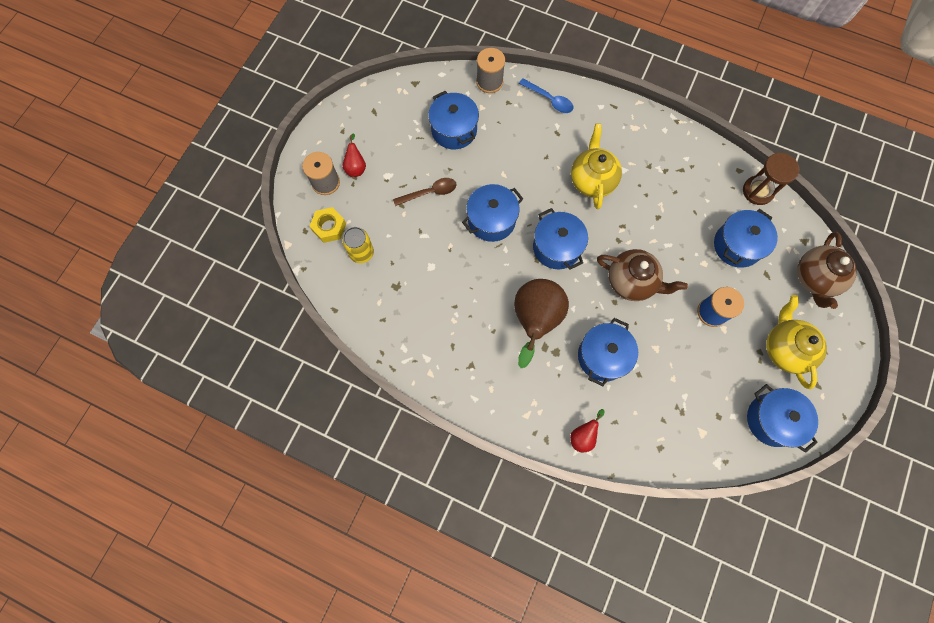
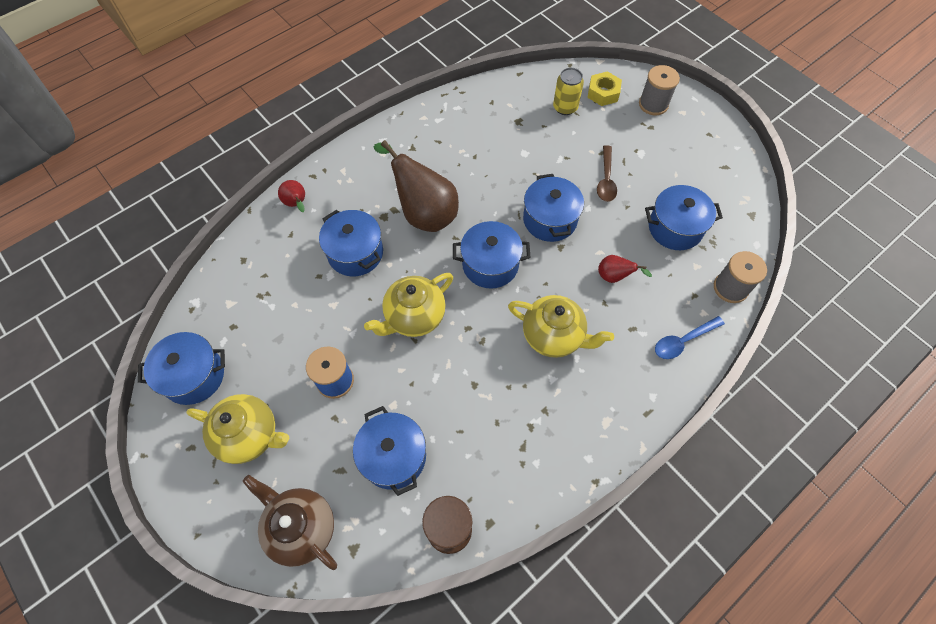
camera: 115 degrees right, 10 degrees down
(356, 167) = (661, 131): red pear -> red pear (614, 277)
(632, 282) = (414, 317): brown teapot -> yellow teapot

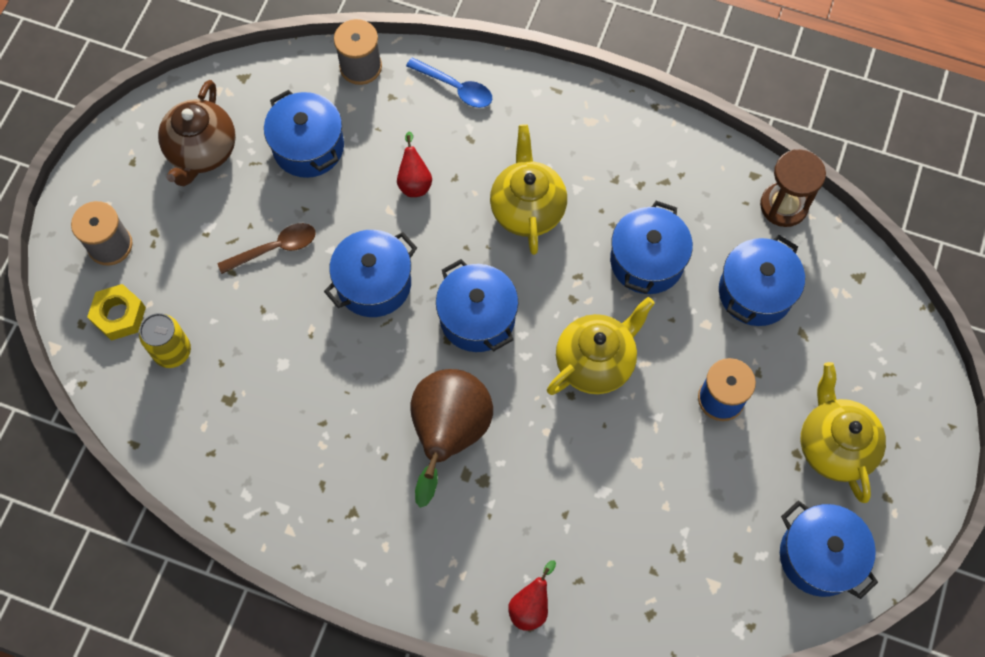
camera: 120 degrees left, 5 degrees up
(301, 528) = (875, 334): brown teapot -> brown teapot (202, 152)
(355, 253) = (556, 481): blue pot -> blue pot (647, 261)
(414, 317) = (596, 362): yellow teapot -> yellow teapot turned 60 degrees counterclockwise

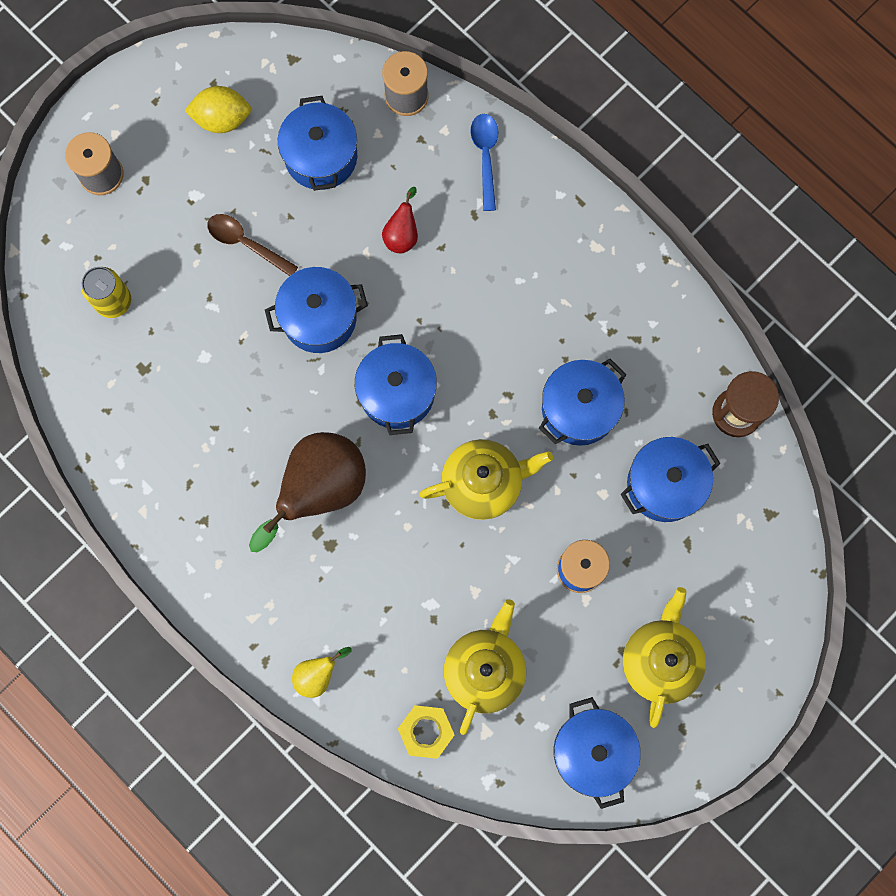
camera: 25 degrees right, 10 degrees up
(119, 315) = (81, 246): yellow nut -> yellow nut (426, 731)
(202, 152) = (222, 119): brown teapot -> yellow lemon
(275, 248) = (246, 243): brown spoon -> brown spoon turned 150 degrees counterclockwise
(455, 88) = (485, 157): blue spoon -> blue spoon turned 150 degrees counterclockwise
(527, 209) = (493, 308): yellow teapot -> yellow teapot (485, 669)
(531, 606) = (318, 675): red pear -> yellow pear

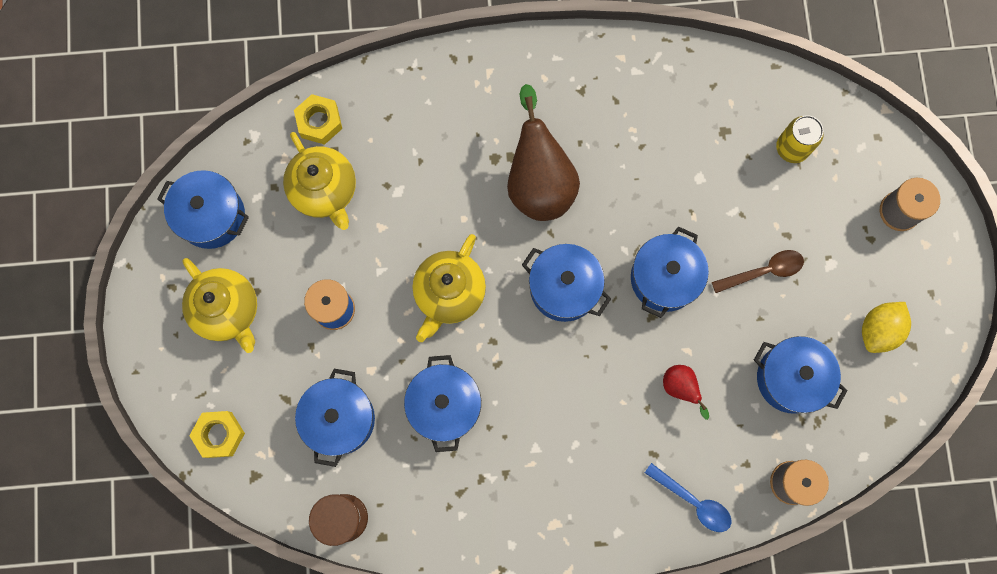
camera: 130 degrees right, 0 degrees up
(318, 675) = (416, 83): yellow pear -> none
(764, 573) = (219, 434): none -> yellow nut

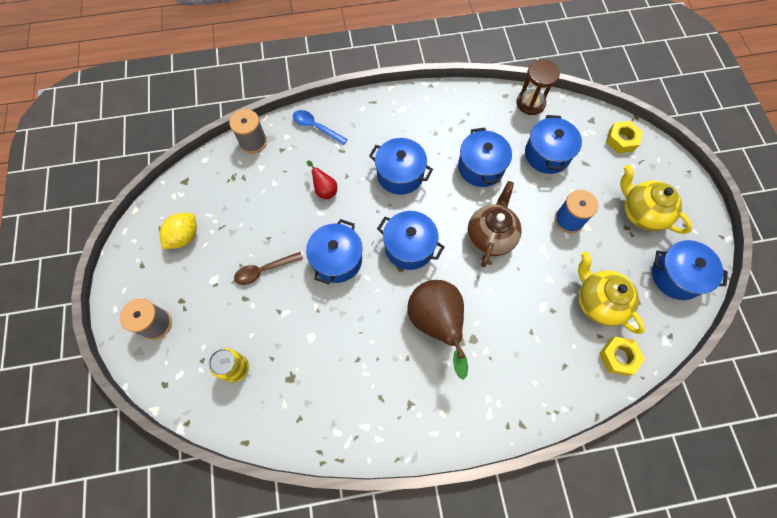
camera: 175 degrees right, 10 degrees down
(449, 294) = (490, 236): yellow teapot -> brown teapot
(790, 378) = (249, 201): blue pot -> blue pot (400, 174)

